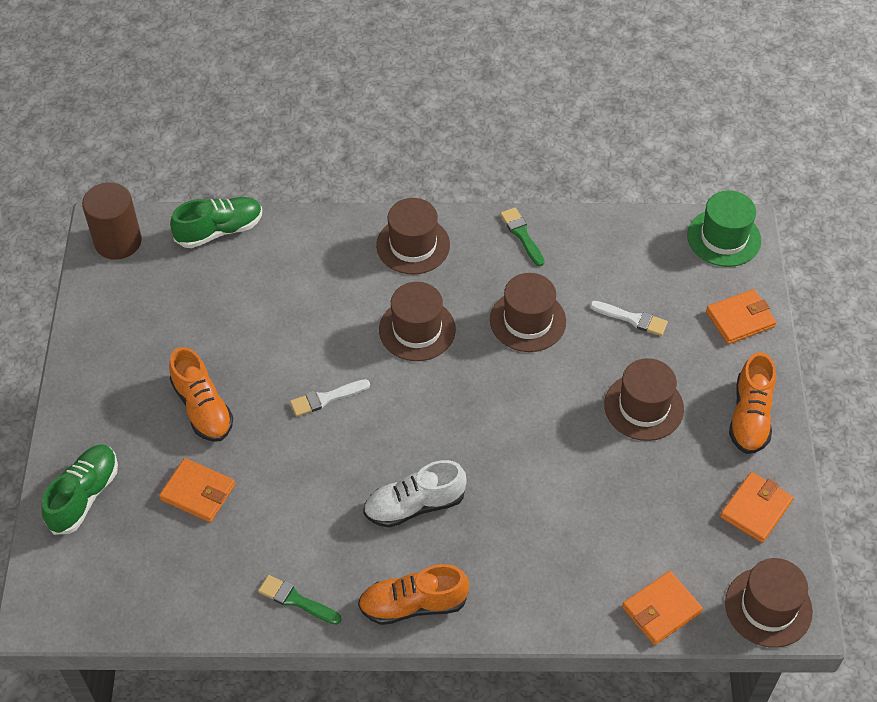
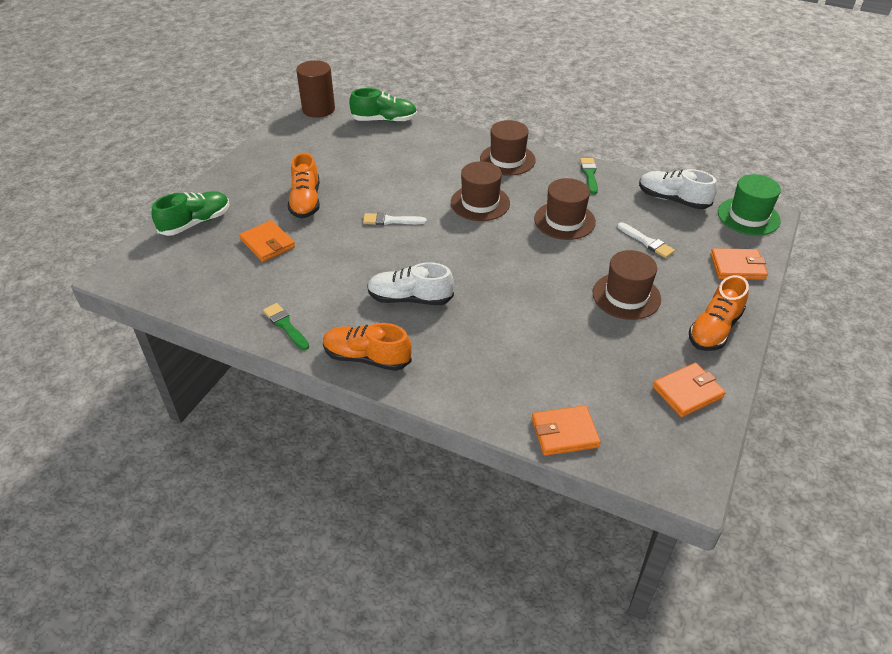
camera: 25 degrees right, 10 degrees down
(633, 242) = (673, 200): none -> white shoe
(768, 607) = (663, 466): brown hat -> none

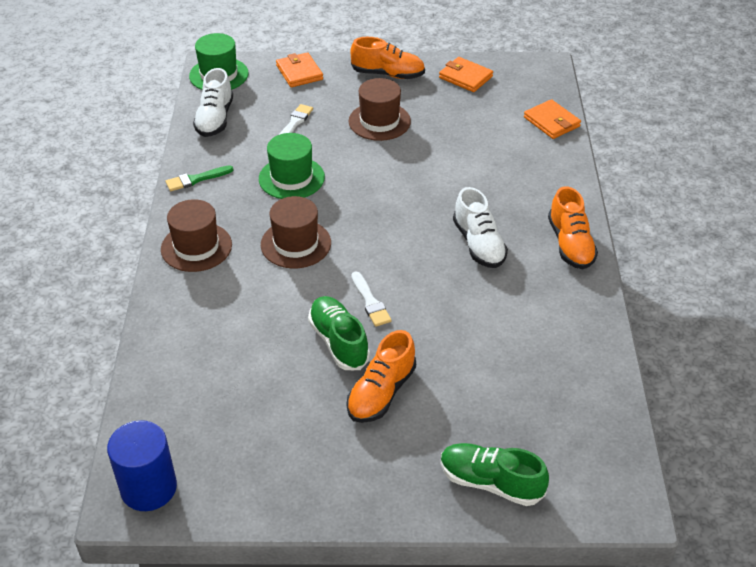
camera: 115 degrees left, 0 degrees up
(267, 243) = (478, 389): orange wallet -> none
(285, 325) = (579, 314): green brush -> none
(306, 201) = (381, 392): orange shoe -> orange shoe turned 150 degrees clockwise
(318, 109) = (148, 488): brown cylinder -> blue cylinder
(384, 120) = (150, 394): green shoe -> green shoe (339, 342)
(564, 220) = (291, 178): brown hat -> green hat

